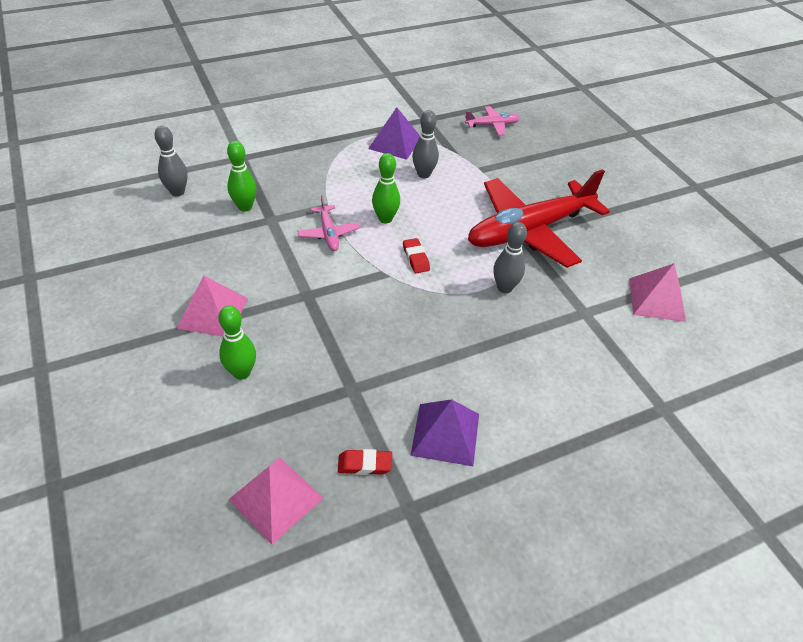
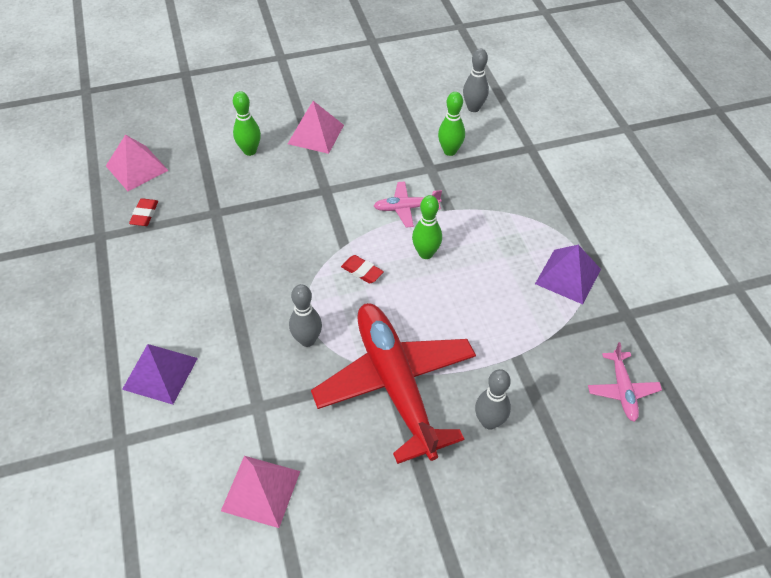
camera: 100 degrees right, 5 degrees up
(416, 258) = (362, 271): red eraser -> red eraser turned 45 degrees clockwise
(424, 174) = (505, 296): grey bowling pin -> grey bowling pin (489, 422)
(445, 434) = (153, 266): purple pyramid -> purple pyramid (160, 373)

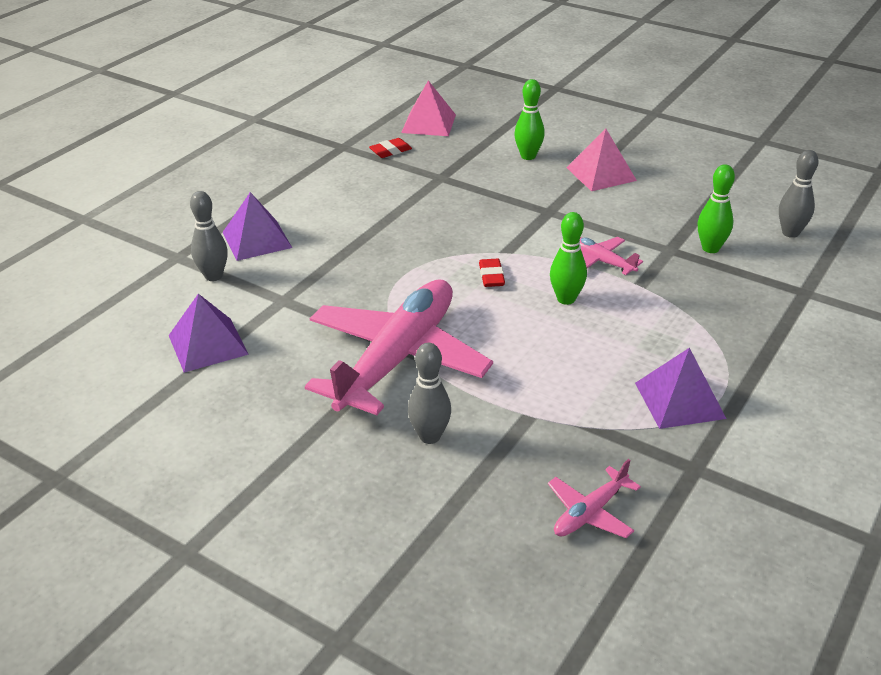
camera: 50 degrees right, 15 degrees down
(261, 490) = (208, 344): pink pyramid -> purple pyramid
(307, 340) = (379, 288): grey bowling pin -> grey bowling pin (213, 276)
(395, 385) = (397, 359): red plane -> pink plane

